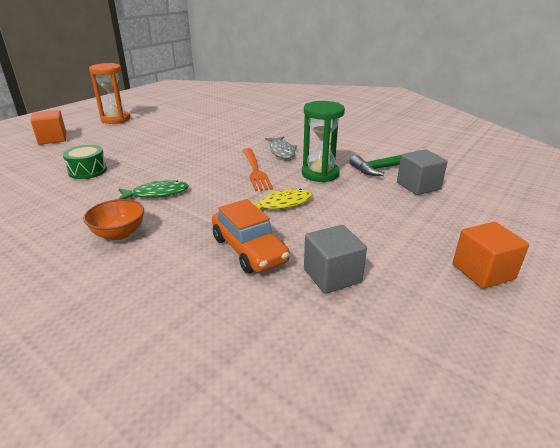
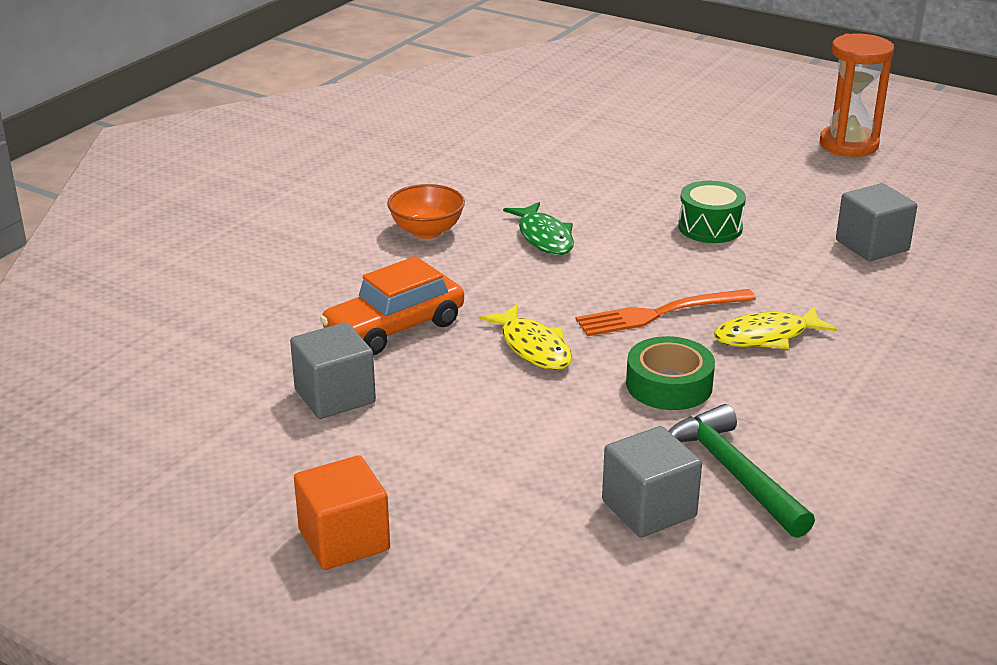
camera: 85 degrees right, 0 degrees up
(52, 139) = (721, 116): orange cube -> none
(88, 171) = (607, 171): green drum -> green drum (710, 227)
(212, 126) = (872, 245): none -> grey cube
(281, 151) = (766, 336): grey fish -> yellow fish
(320, 174) = (669, 385): green hourglass -> green tape

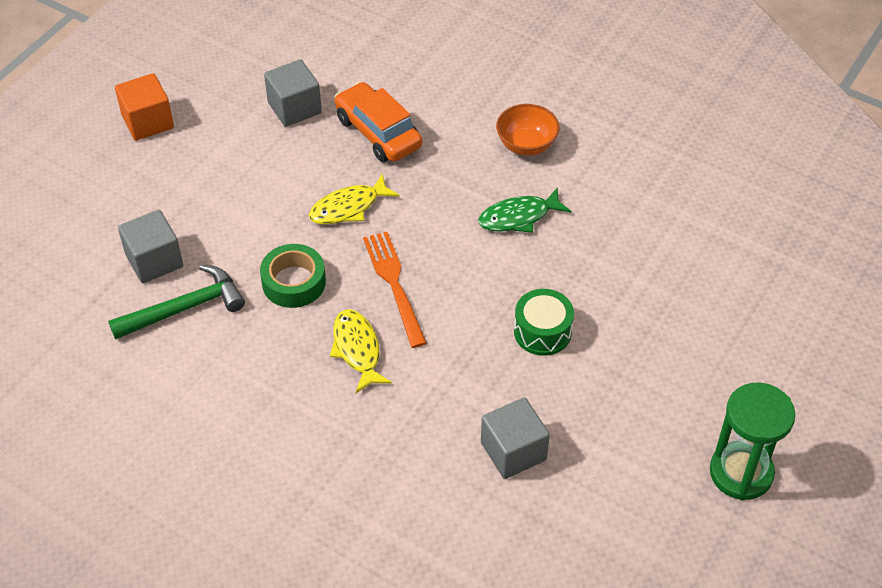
camera: 90 degrees right, 20 degrees up
(848, 145) = (741, 473): orange hourglass -> green hourglass

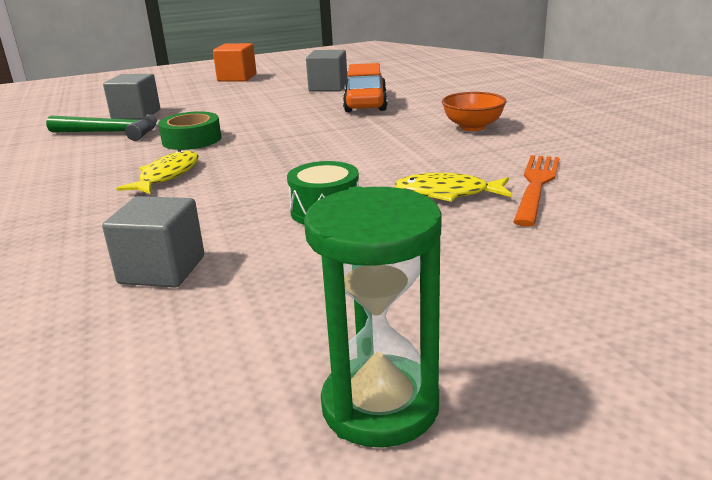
camera: 40 degrees right, 25 degrees down
(348, 207) = (288, 123): yellow fish -> yellow fish (447, 193)
(394, 284) = (253, 157): orange fork -> orange fork (536, 185)
(519, 217) = (410, 153): green fish -> none

